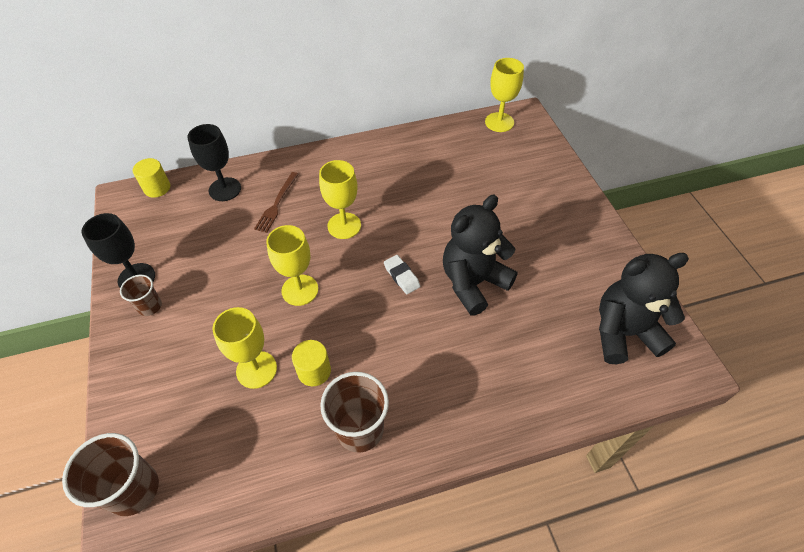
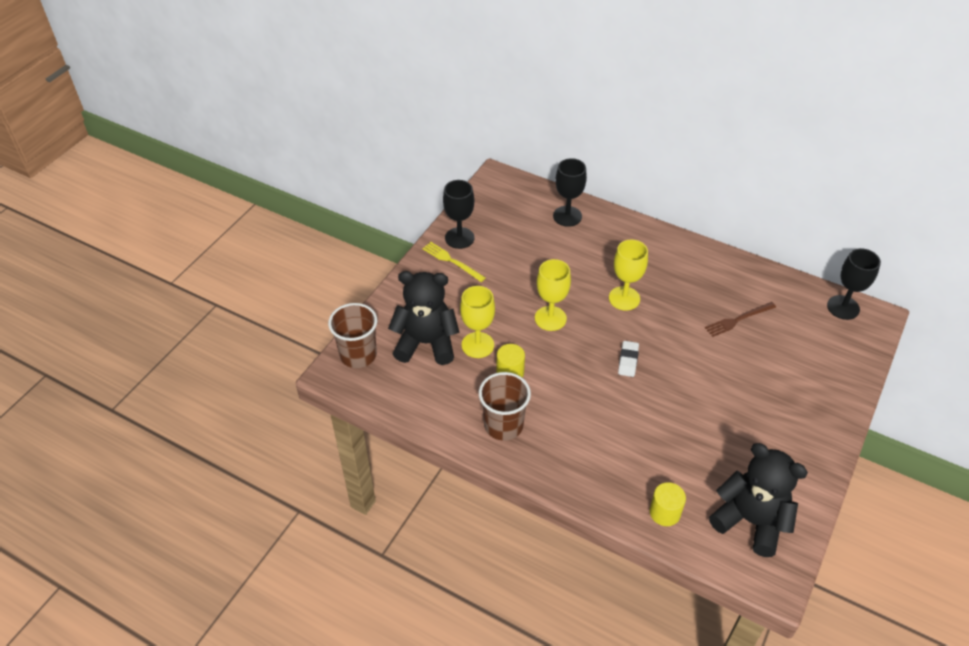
camera: 45 degrees right, 5 degrees down
(150, 306) = (452, 261): brown cup -> yellow fork
(157, 188) = (524, 185): yellow cylinder -> yellow cylinder (665, 512)
(277, 204) = (592, 250): brown fork -> brown fork (738, 320)
(473, 283) = (675, 403): black teddy bear -> black teddy bear (426, 343)
(499, 122) = (843, 307): yellow goblet -> black goblet

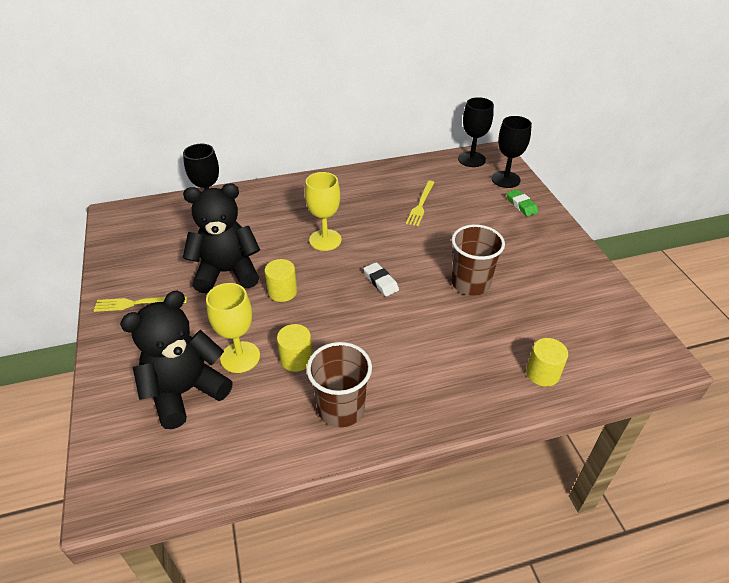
camera: 45 degrees left, 5 degrees down
(358, 355) = (117, 457): brown cup -> brown cup (470, 283)
(459, 238) = (125, 280): black goblet -> black goblet (505, 179)
(550, 318) = (282, 292): yellow goblet -> yellow cylinder
(738, 320) = (421, 205): brown fork -> yellow fork
(750, 521) = (597, 331): black teddy bear -> black teddy bear (227, 272)
(831, 380) = (521, 205): none -> green eraser

